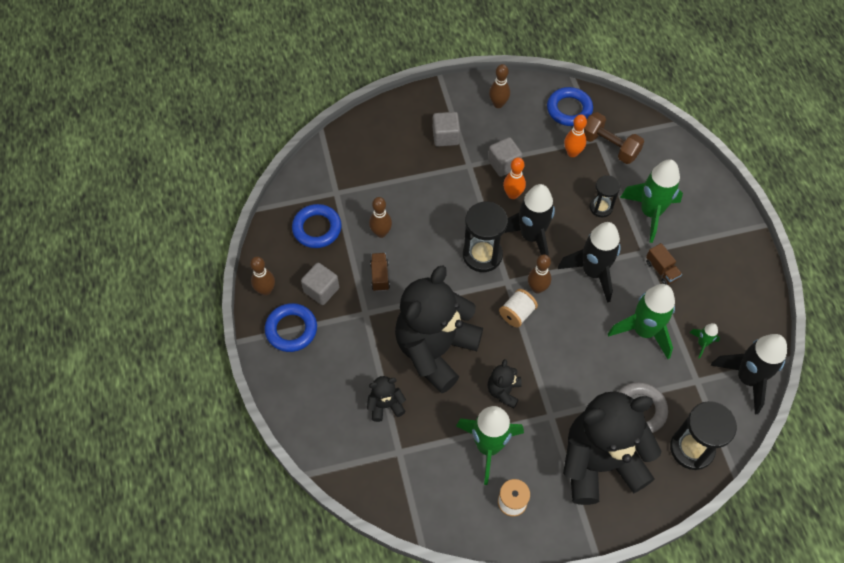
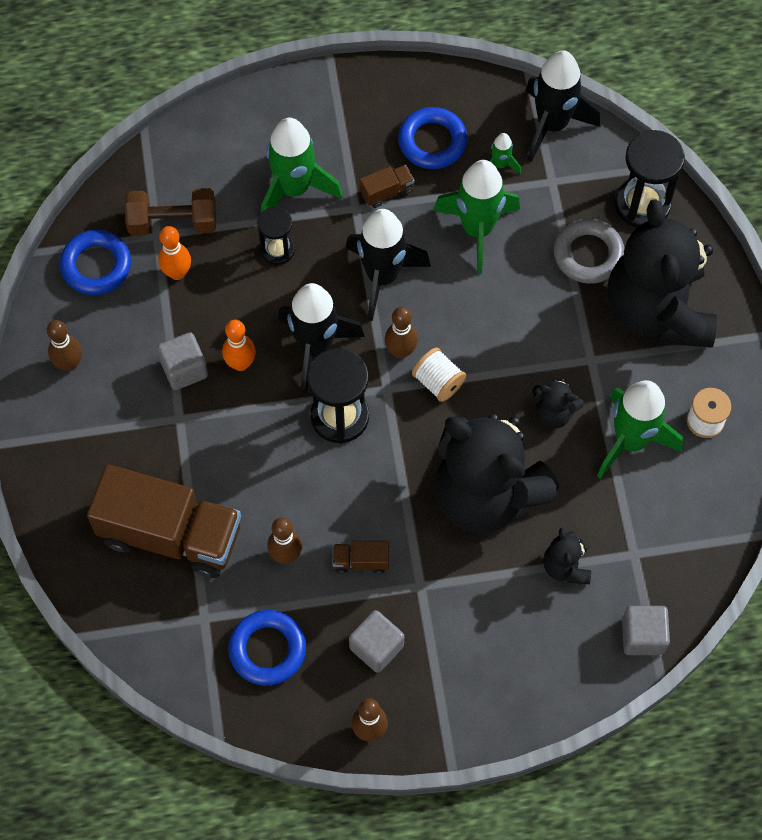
camera: 85 degrees left, 5 degrees up
(291, 329) = (439, 693): blue ring -> blue ring (432, 142)
(389, 169) = (171, 534): none -> brown truck
(445, 136) = (120, 447): grey cube -> grey cube (642, 636)
(609, 146) = (173, 222): brown dumbbell -> brown dumbbell turned 45 degrees clockwise

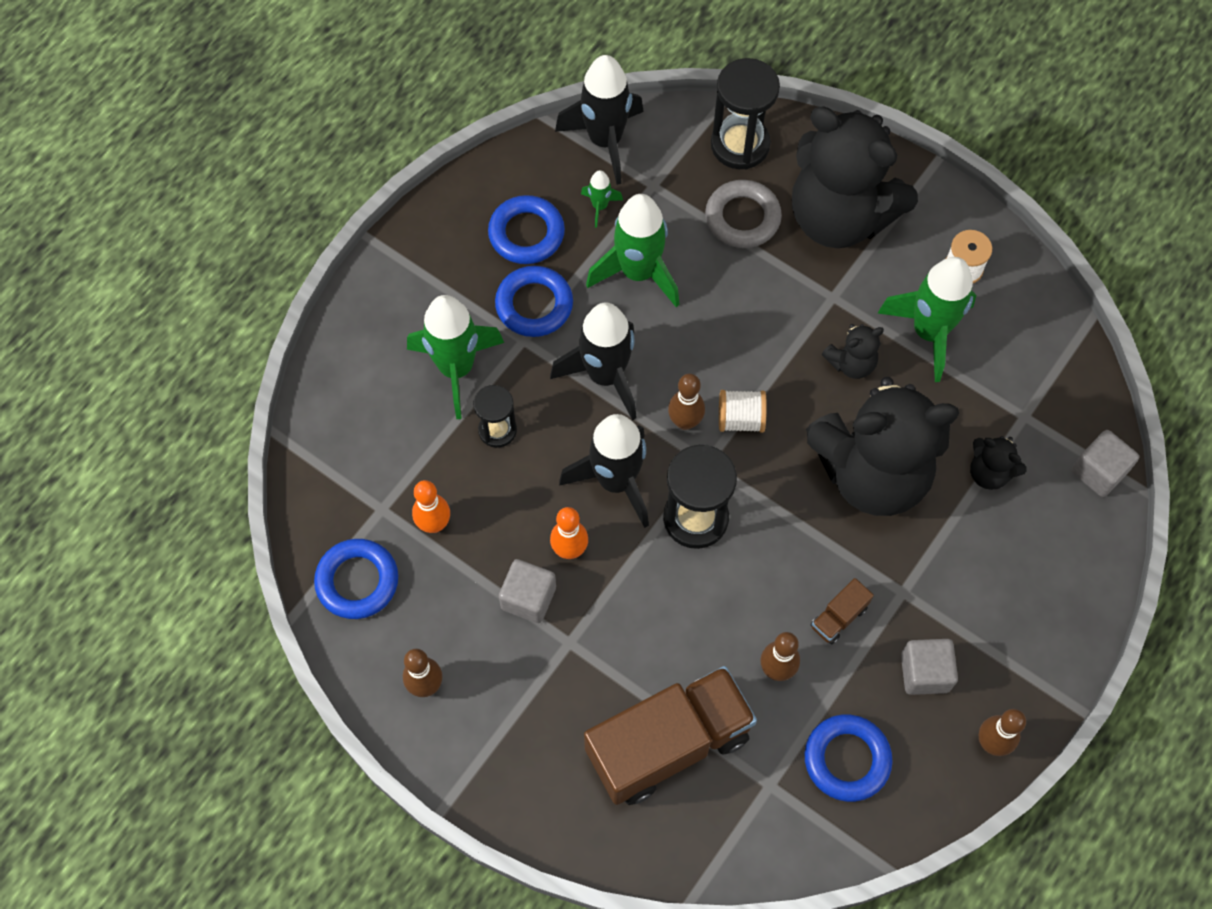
camera: 45 degrees left, 0 degrees up
(173, 222) = (384, 486): brown dumbbell -> none
(387, 192) = (534, 305): brown truck -> blue ring

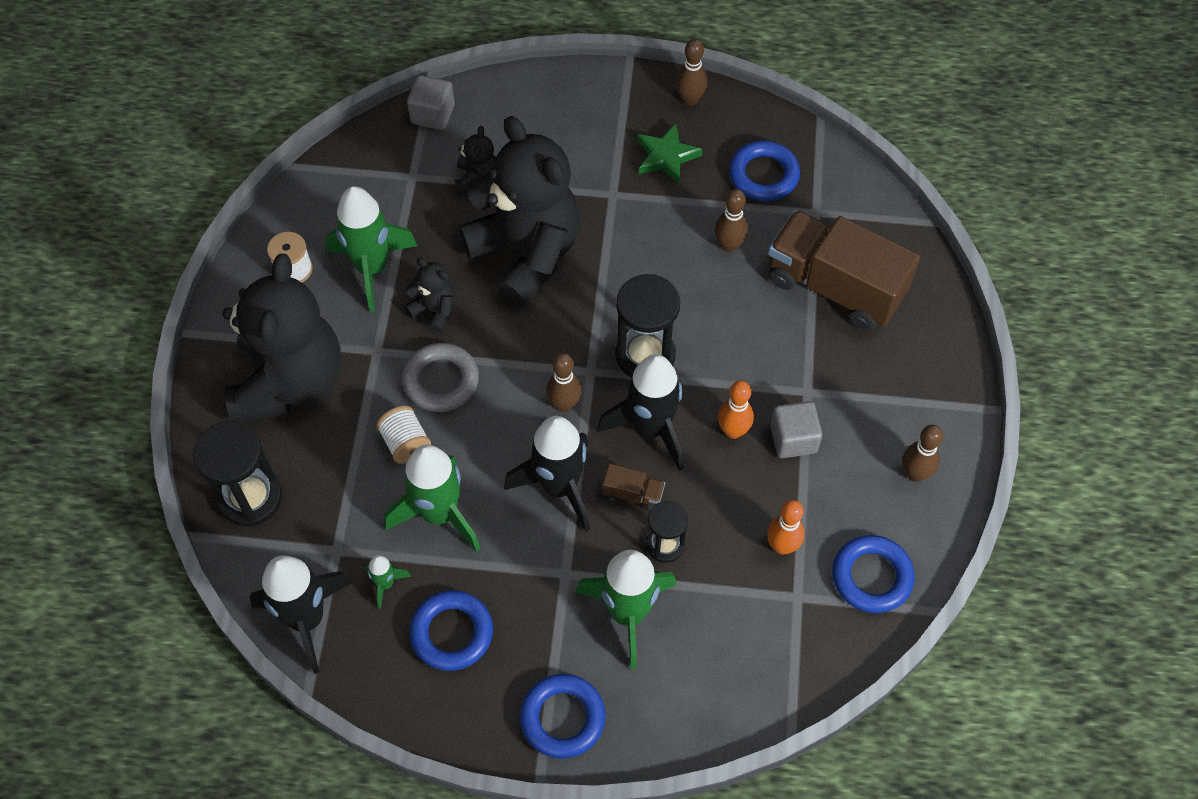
camera: 120 degrees left, 5 degrees down
(534, 305) = (524, 583): blue ring -> blue ring (562, 718)
(740, 419) = (536, 365): white spool -> white spool (406, 443)
(742, 218) = (332, 457): grey ring -> grey ring (441, 381)
(838, 617) = (661, 225): brown truck -> brown truck (633, 494)
(924, 672) = (666, 156): grey cube -> green star

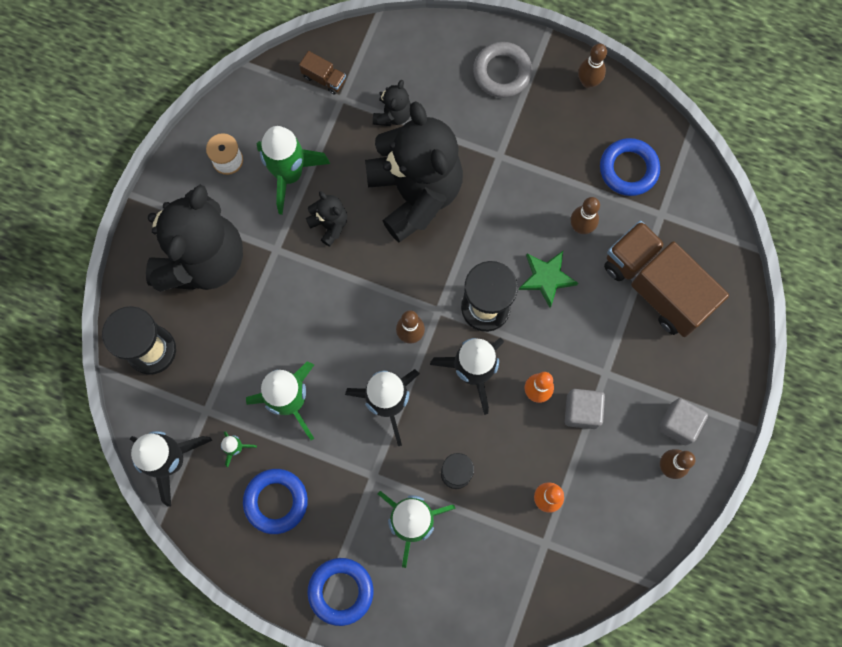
camera: 15 degrees right, 15 degrees up
(406, 443) = (279, 335): white spool -> none
(432, 114) = (372, 44): grey cube -> grey cube (678, 424)
(441, 381) = (319, 289): grey ring -> grey ring (502, 72)
(633, 494) = (443, 425): brown truck -> brown truck (324, 78)
(666, 156) = (553, 131): green star -> green star (546, 278)
(871, 577) = (607, 542): blue ring -> none

